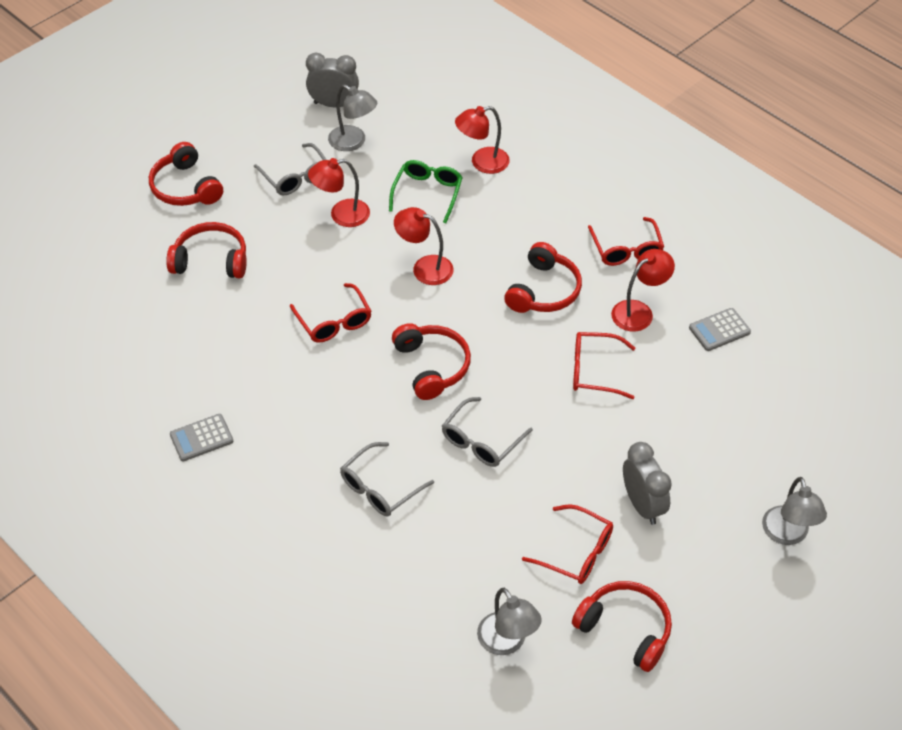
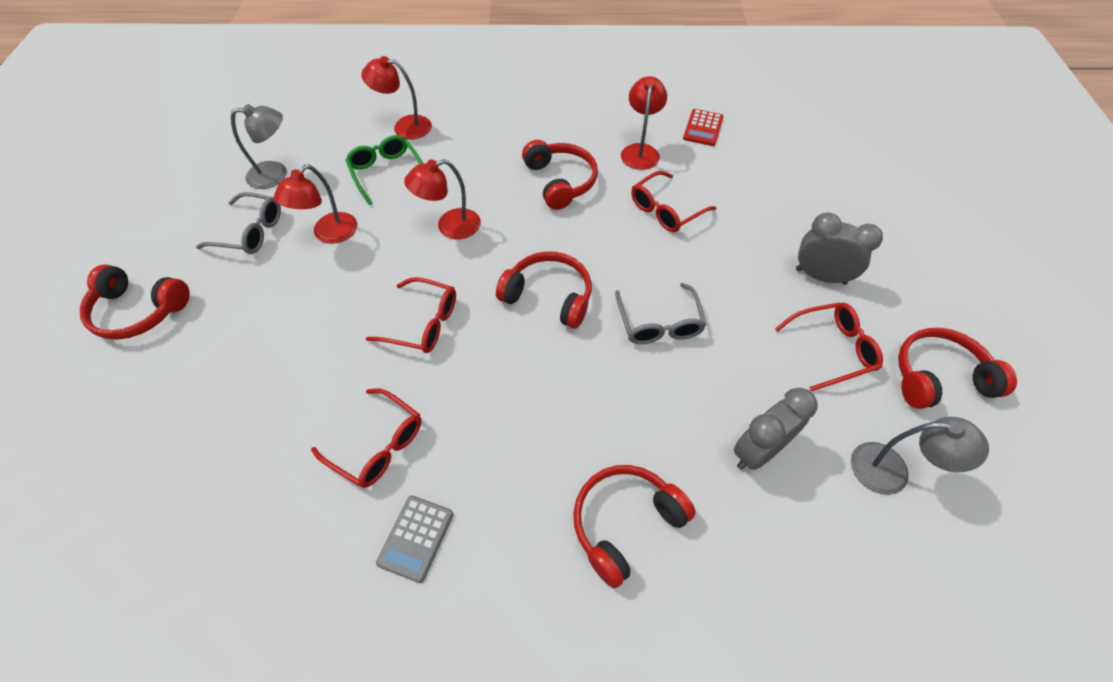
camera: 45 degrees left, 5 degrees up
(211, 260) = (238, 357): red headphones -> red headphones (625, 523)
(334, 104) = (225, 157): grey clock -> grey clock (758, 451)
(380, 488) = (634, 433): grey glasses -> none
(482, 163) = (404, 126): red lamp -> red lamp turned 75 degrees clockwise
(626, 249) = (580, 118): red glasses -> red glasses (377, 445)
(719, 330) = (703, 128): grey calculator -> red calculator
(787, 535) = (918, 222): grey lamp -> none

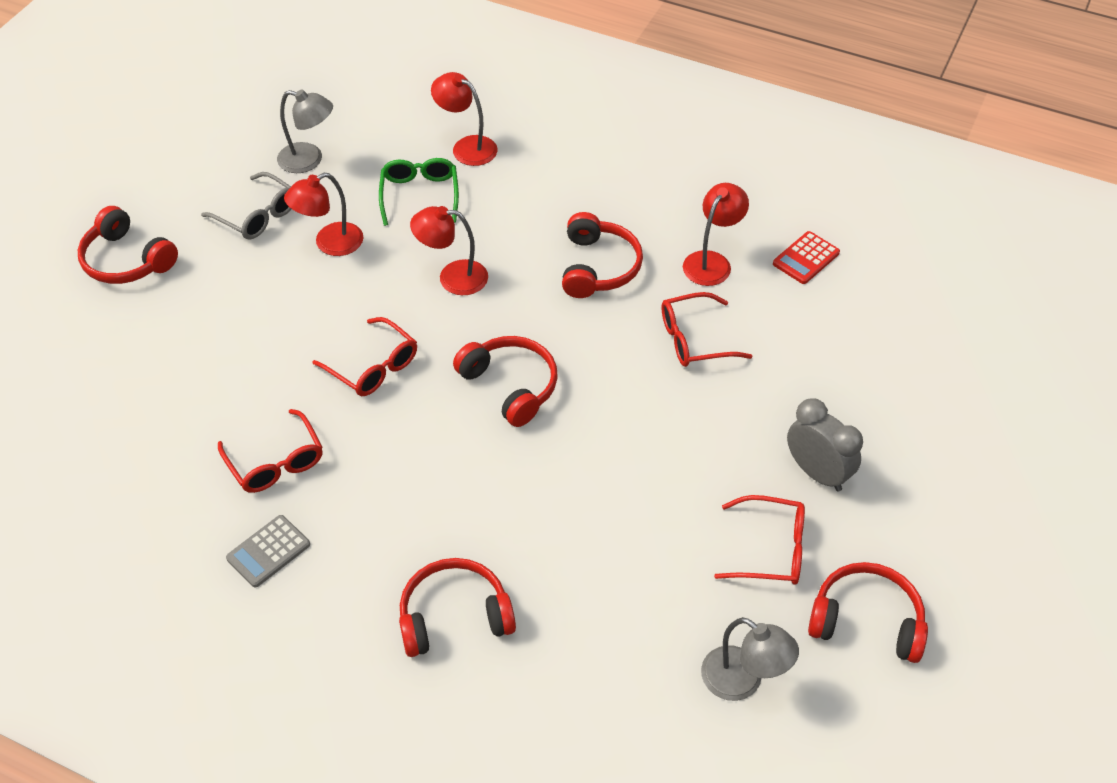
camera: 25 degrees right, 5 degrees down
(659, 323) = (605, 454): grey glasses -> none
(758, 451) = (621, 609): grey clock -> none

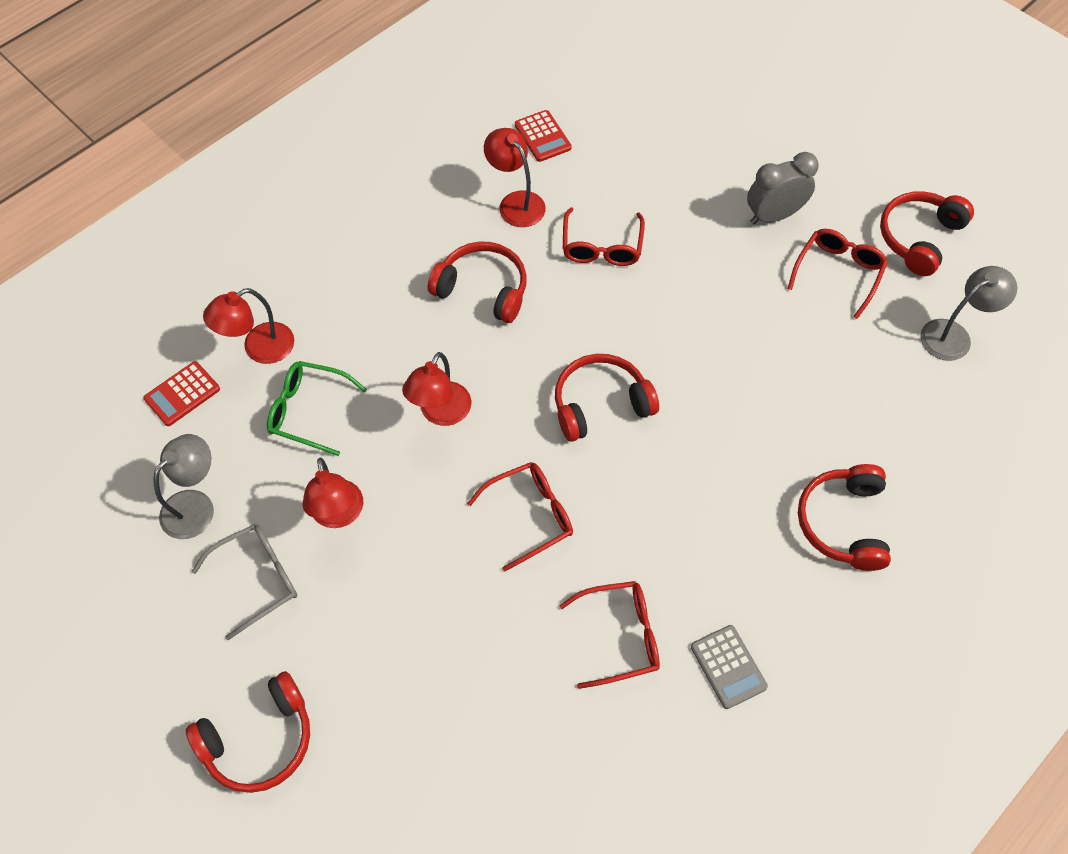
camera: 70 degrees left, 10 degrees up
(405, 119) = (182, 394): none -> red calculator

